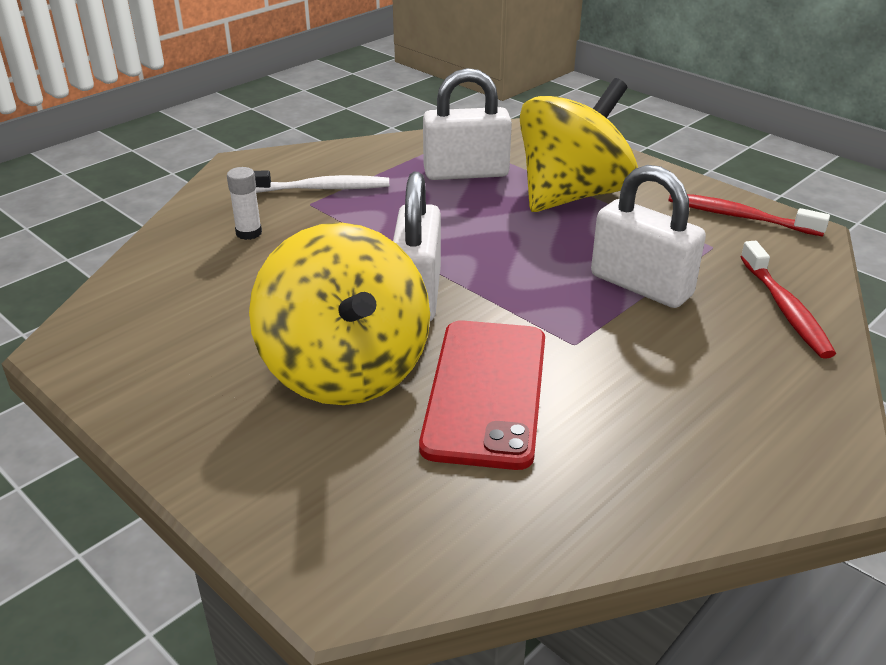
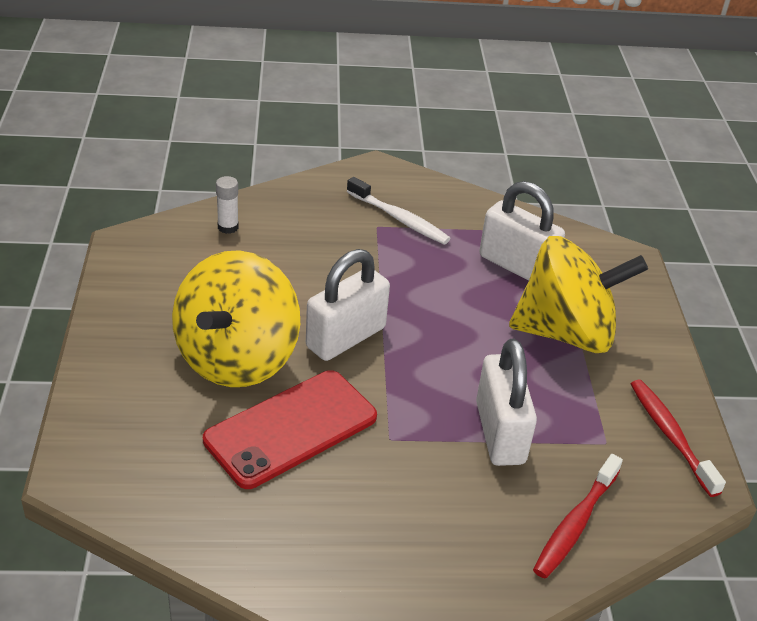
camera: 40 degrees right, 5 degrees up
(249, 233) = (311, 226): white glue stick -> white glue stick (228, 227)

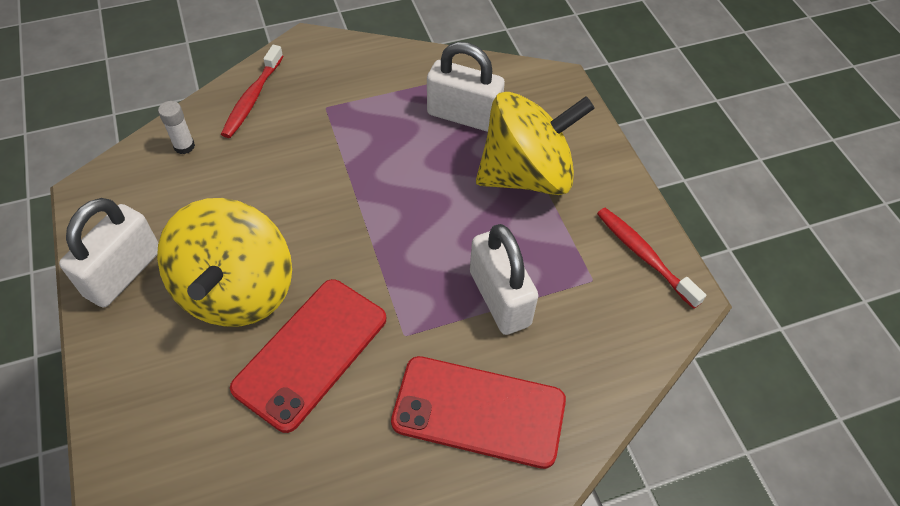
camera: 15 degrees left, 15 degrees up
(346, 337) = (332, 238): white padlock -> white padlock (123, 273)
(399, 219) = (344, 93): white toothbrush -> none
(444, 525) = (479, 411): none -> red phone
(575, 524) = (590, 373): red toothbrush -> red toothbrush (252, 98)

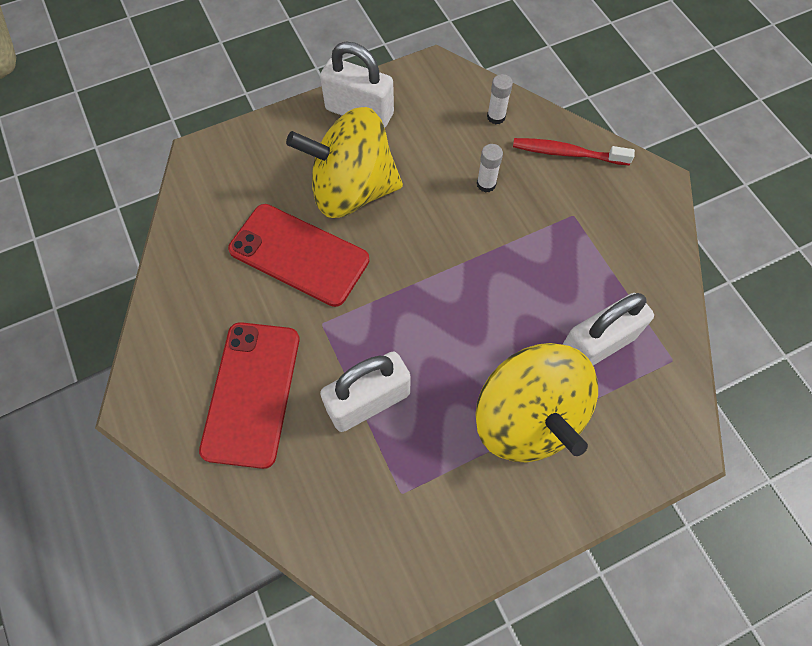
camera: 85 degrees right, 10 degrees up
(268, 167) = (486, 184): none -> white glue stick
(463, 116) = (596, 345): white padlock -> white padlock turned 45 degrees clockwise
(644, 256) = (440, 550): red toothbrush -> none

